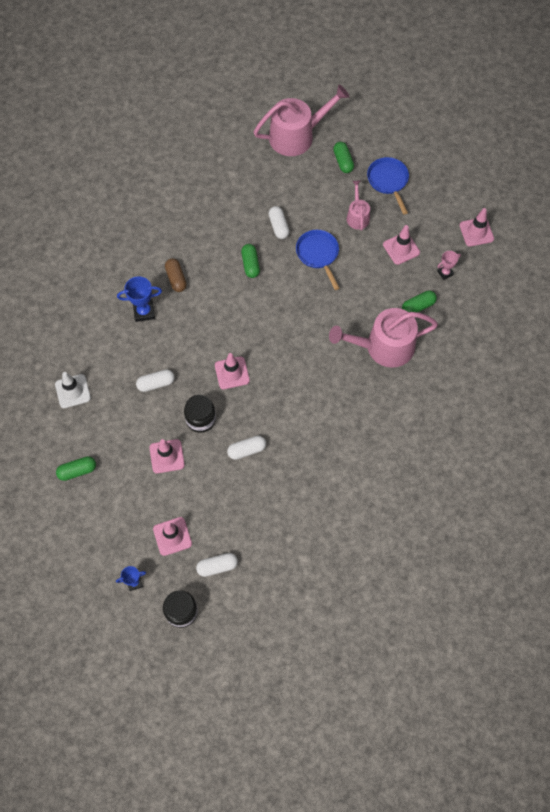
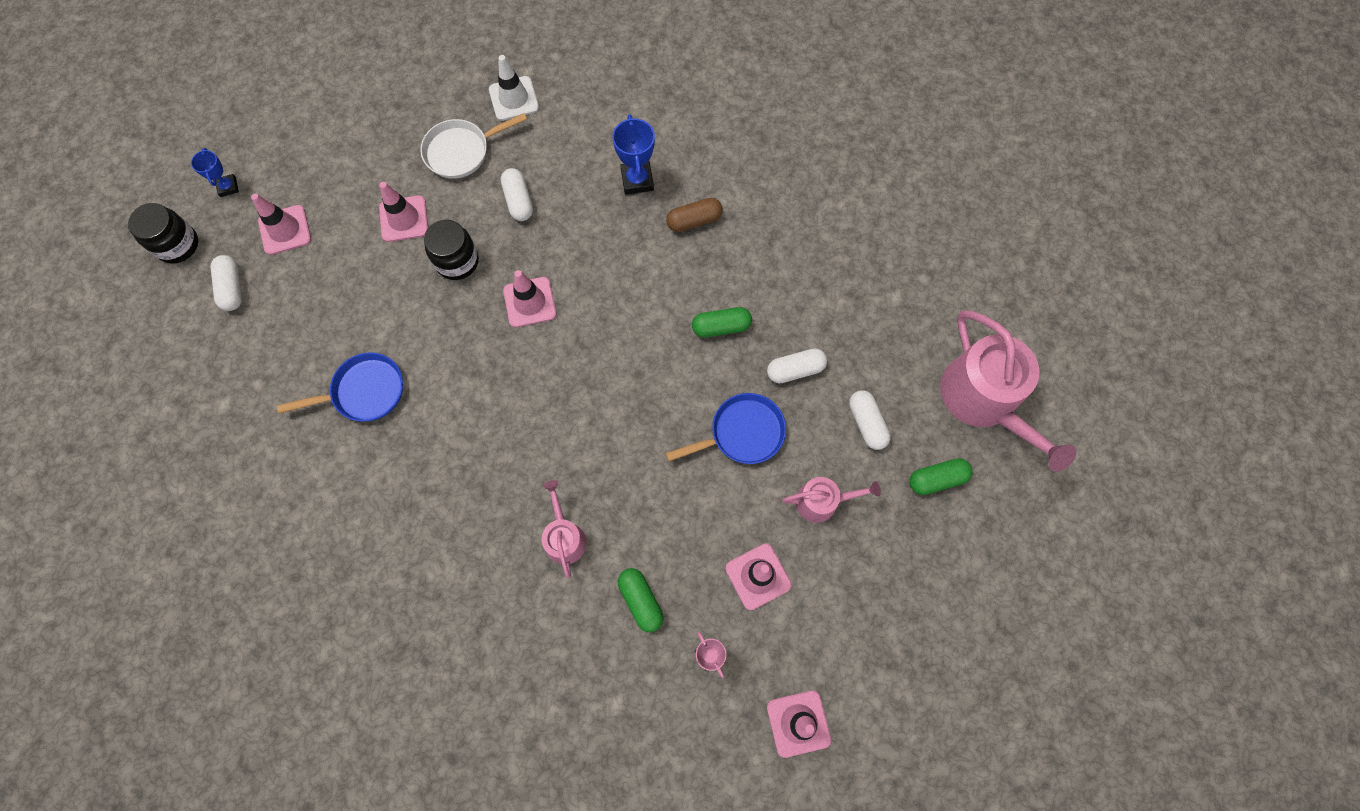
camera: 90 degrees right, 5 degrees up
(77, 471) = (395, 112): green capsule -> none
(114, 423) = (461, 151): none -> white pan
(247, 450) = (402, 324): white capsule -> white capsule (866, 423)
(384, 347) = (564, 537): pink watering can -> pink watering can, size x0.51
(388, 181) = (901, 560): blue pan -> blue pan (364, 392)

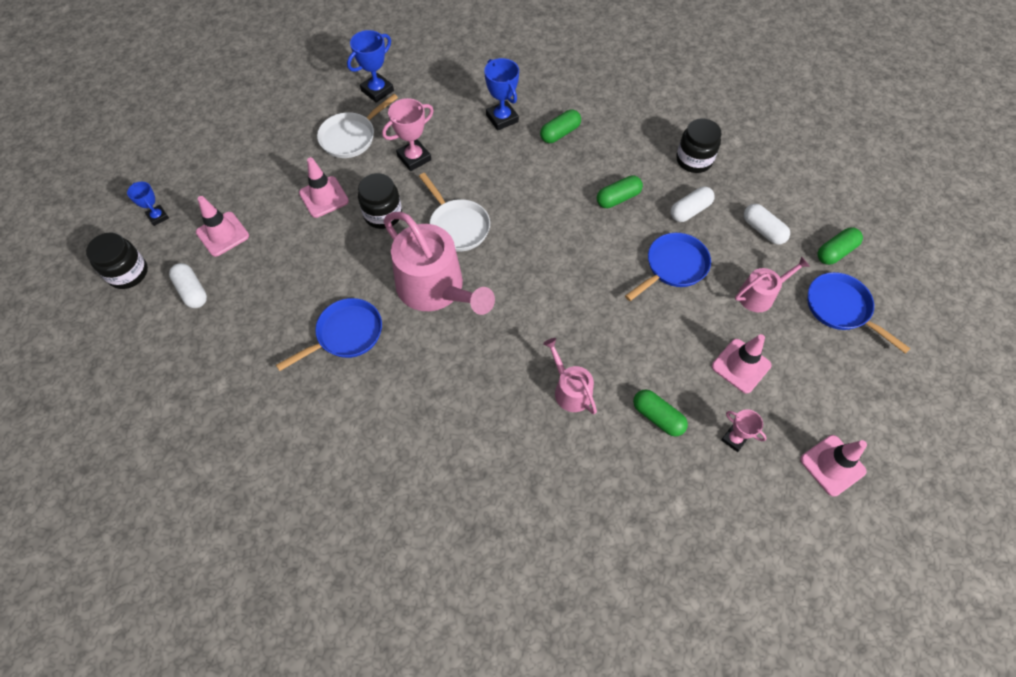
camera: 20 degrees left, 10 degrees down
(514, 99) = (377, 90): white traffic cone -> blue trophy
(518, 200) = (414, 158): white capsule -> pink trophy
(530, 302) = (457, 226): pink traffic cone -> white pan
(694, 221) = (560, 133): brown capsule -> green capsule
(832, 306) = (694, 160): none -> black jar
(905, 550) = (841, 308): none -> blue pan
(984, 400) = (838, 188): pink watering can -> pink watering can (435, 288)

